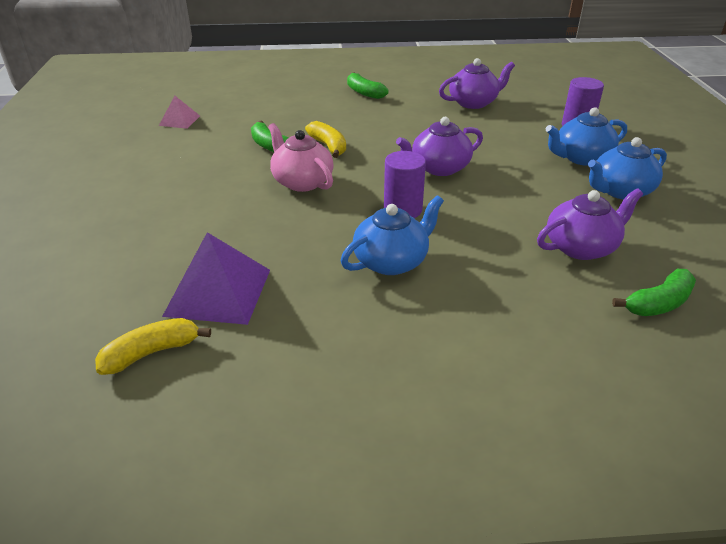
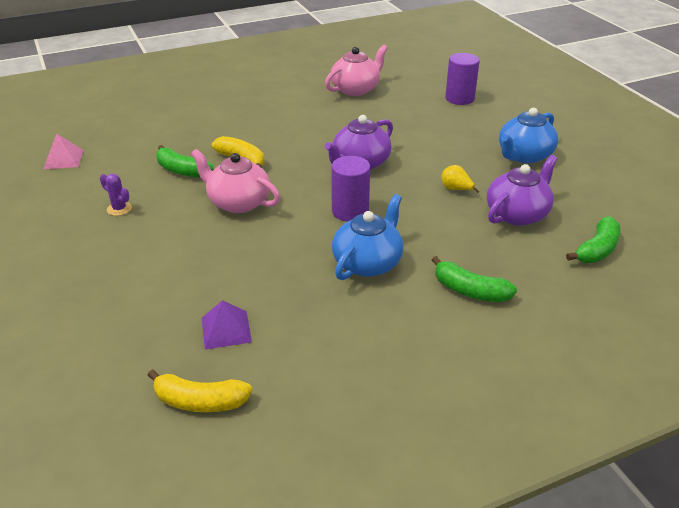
camera: 20 degrees left, 0 degrees up
(152, 353) = (200, 402): yellow banana -> yellow banana turned 120 degrees counterclockwise
(197, 168) = (119, 209): none -> purple cactus
(218, 292) = (226, 329): purple pyramid -> purple pyramid, size x0.55
(364, 92) = (243, 95): green banana -> green banana (469, 291)
(474, 103) = (356, 89): purple teapot -> pink teapot
(525, 210) = (456, 189): none -> yellow pear
(581, 158) = (478, 130): blue teapot -> none

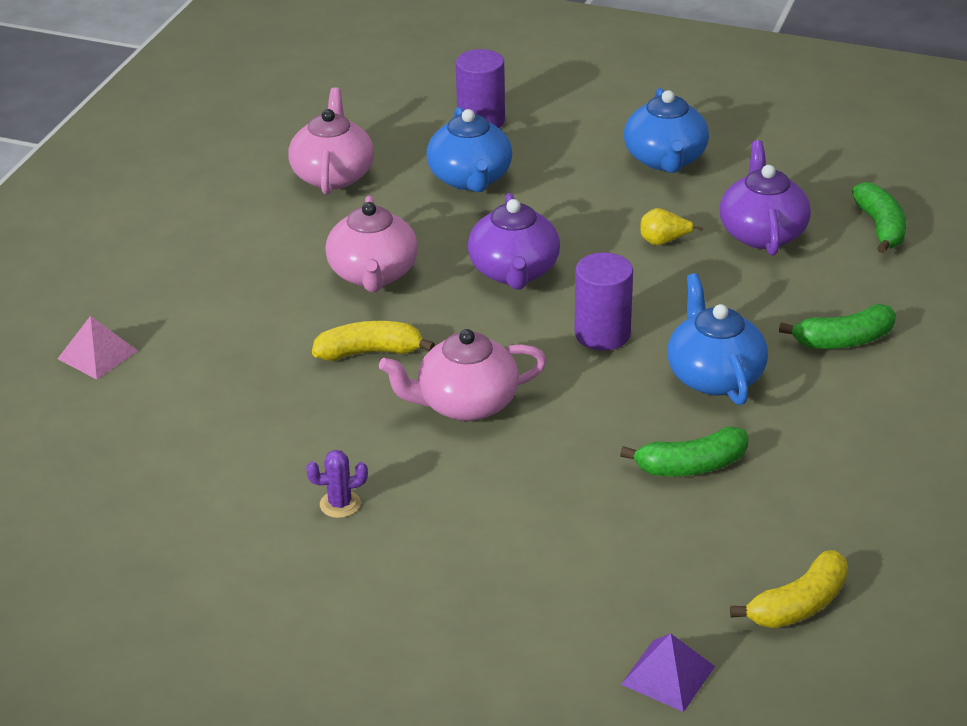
camera: 45 degrees left, 0 degrees up
(63, 159) = (125, 500): pink pyramid -> pink pyramid (97, 354)
(182, 170) = (321, 411): green banana -> green banana (691, 466)
(226, 329) = (703, 532): purple pyramid -> purple pyramid (668, 675)
(300, 132) = (373, 274): none -> pink teapot
(411, 118) = (470, 179): none -> blue teapot

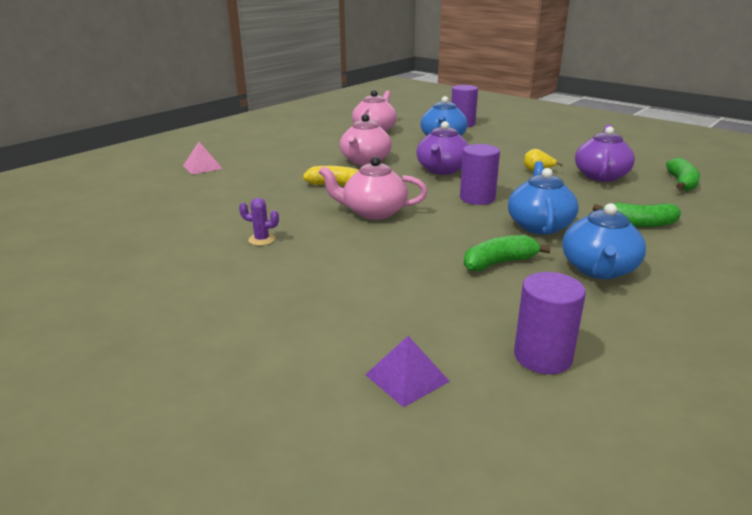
camera: 20 degrees right, 10 degrees down
(665, 160) = (555, 145): blue teapot -> blue teapot (598, 269)
(691, 466) = (499, 262): green banana -> green banana turned 150 degrees clockwise
(798, 605) = (542, 356): yellow banana -> purple cylinder

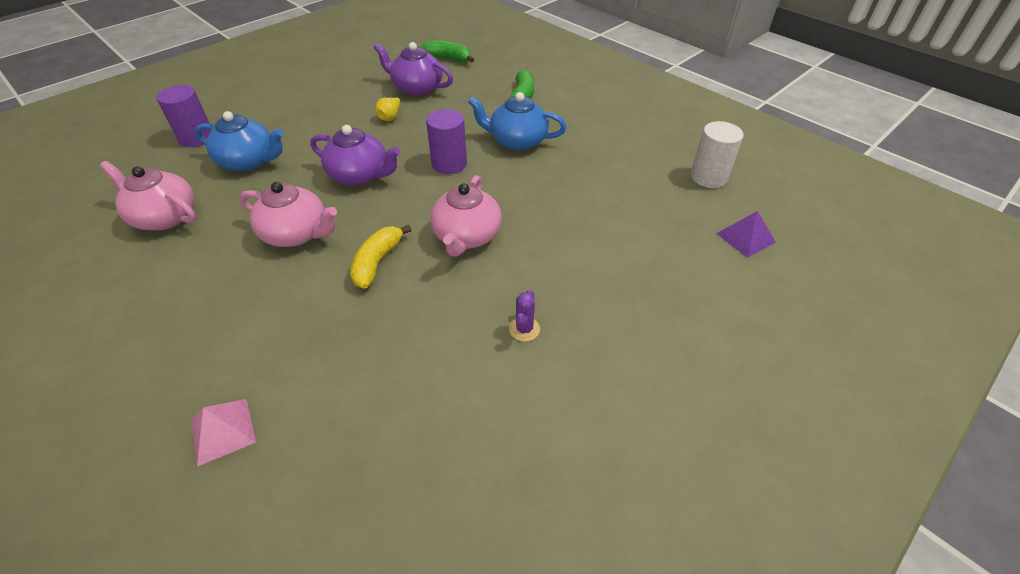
camera: 85 degrees left, 20 degrees up
(499, 262) = (584, 173): green banana -> none
(542, 356) = (708, 177): purple cylinder -> white cylinder
(598, 269) = (595, 131): blue teapot -> none

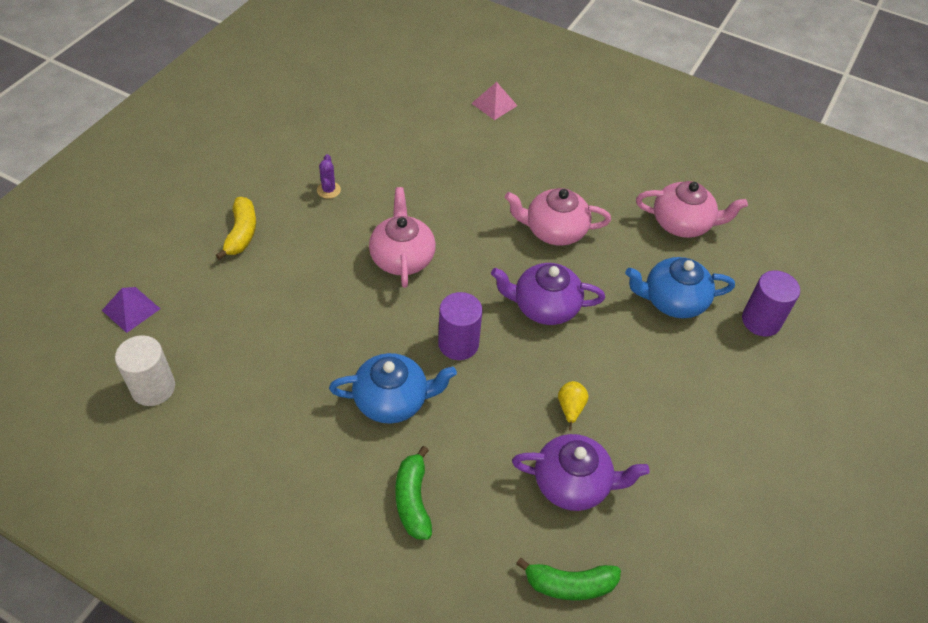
camera: 160 degrees right, 5 degrees up
(377, 262) = (468, 219): yellow banana -> yellow banana (241, 233)

